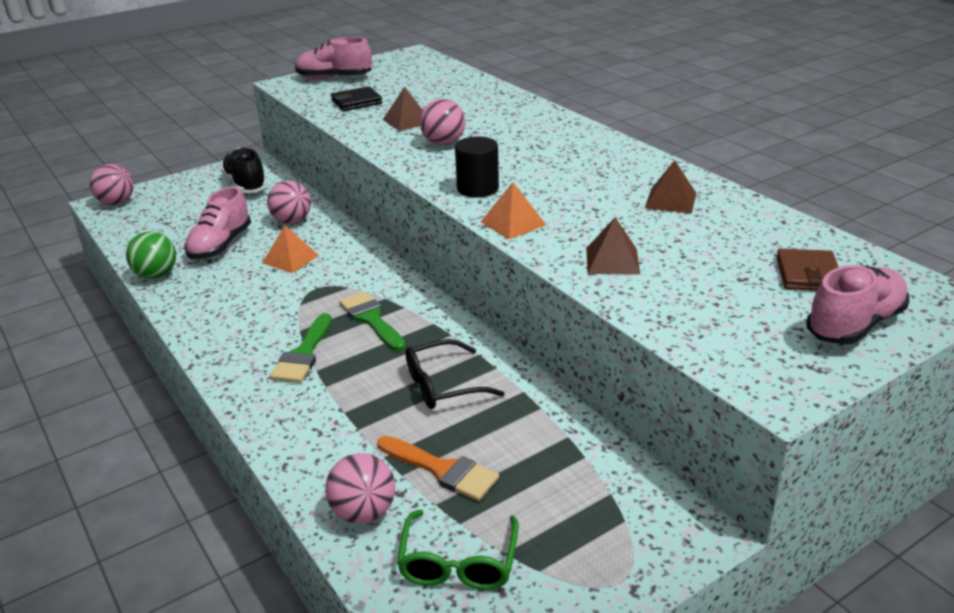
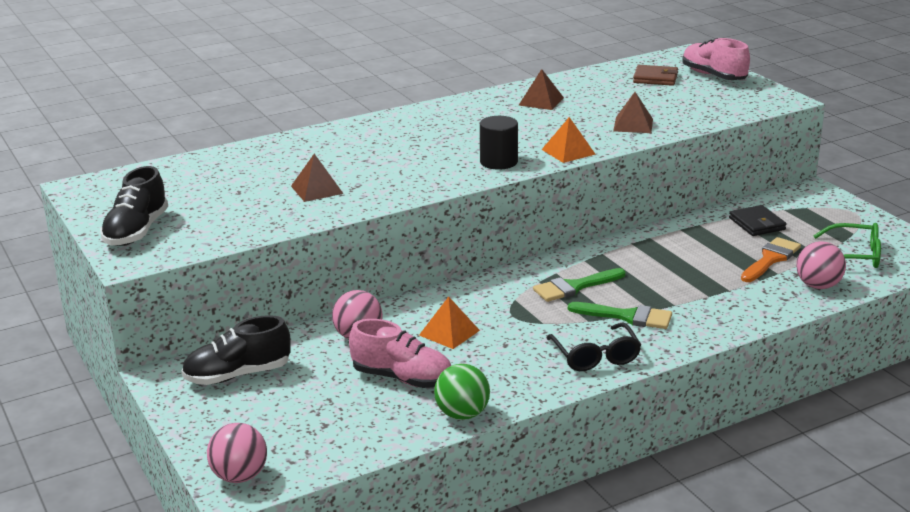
camera: 85 degrees left, 5 degrees down
(334, 78) = (136, 231): pink shoe -> black shoe
(356, 102) = (238, 216): black wallet -> black wallet (757, 224)
(443, 143) = (388, 173): pink ball -> none
(443, 385) = (673, 257): black glasses -> black glasses (595, 356)

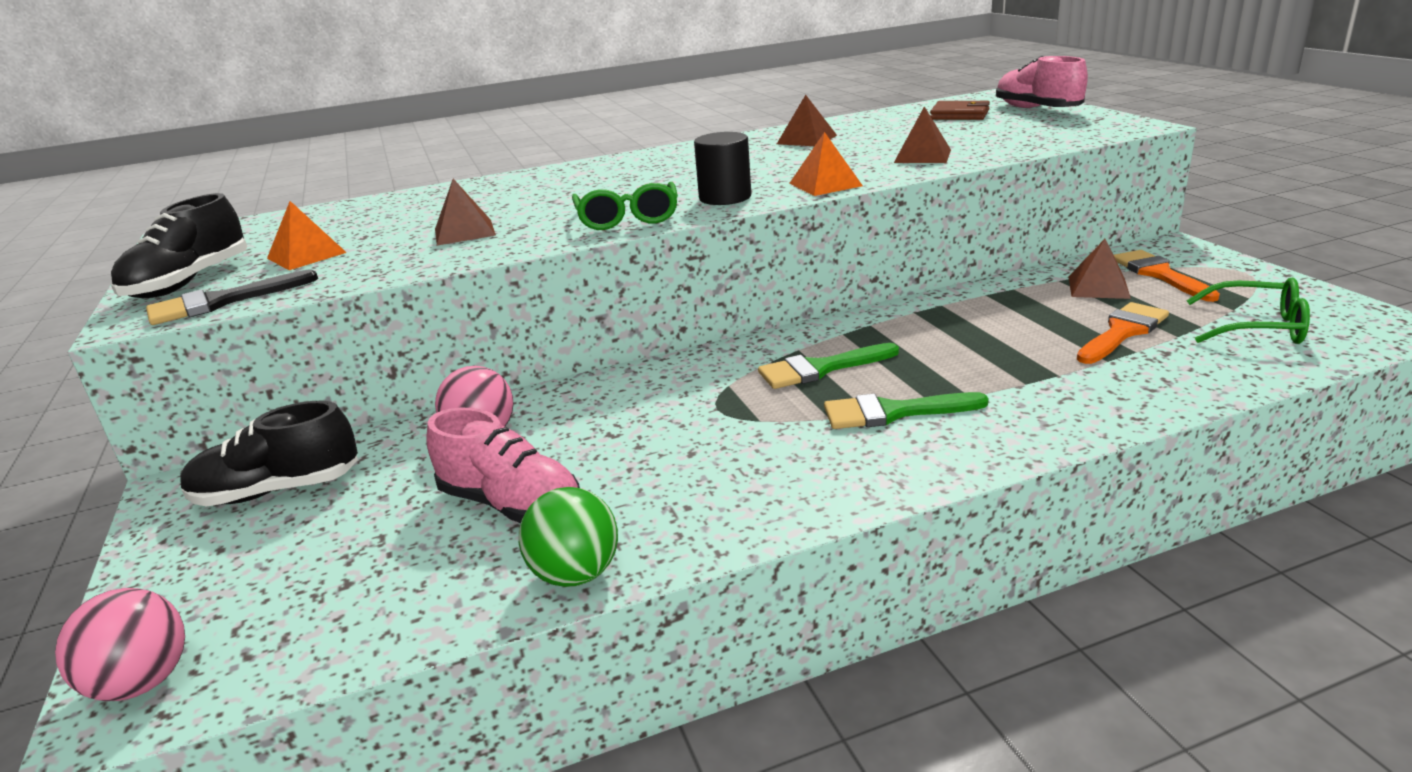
camera: 10 degrees right, 0 degrees up
(180, 248) = (221, 302): none -> black brush
(435, 180) = (627, 218): none -> green glasses
(449, 332) = (614, 432): orange pyramid -> orange pyramid (306, 255)
(595, 356) = (829, 476): black glasses -> none
(627, 316) = (893, 412): green brush -> green brush turned 150 degrees clockwise
(757, 224) = (1098, 287): black wallet -> brown pyramid
(798, 213) = (1159, 274): none -> orange brush
(818, 286) = (1205, 370): pink ball -> none

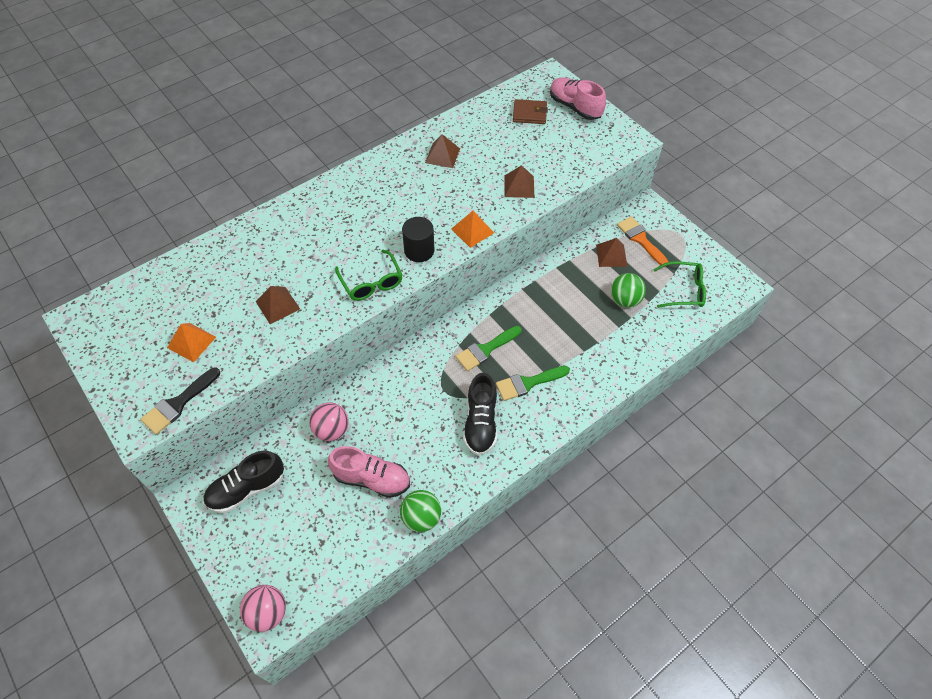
camera: 20 degrees left, 30 degrees up
(189, 282) = (137, 382): black shoe -> black shoe (480, 423)
(1122, 332) = (624, 300): orange brush -> green ball

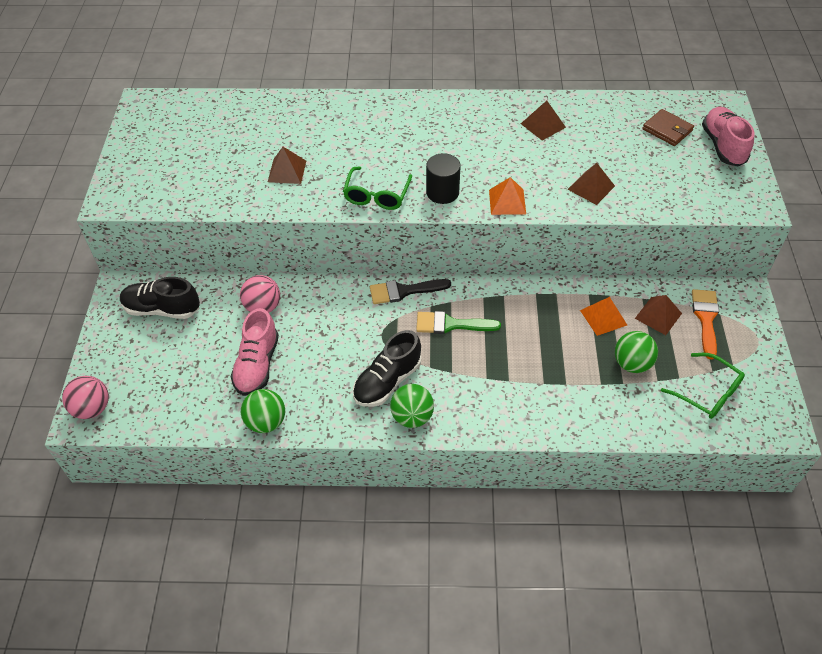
camera: 40 degrees right, 5 degrees down
(178, 404) = (149, 201): black brush -> black brush (404, 291)
(191, 342) = (200, 162): orange pyramid -> orange pyramid (603, 317)
(372, 478) = (257, 365): pink shoe -> pink shoe turned 45 degrees clockwise
(521, 436) = (412, 417): none -> green ball
(528, 383) = (462, 376): green brush -> none

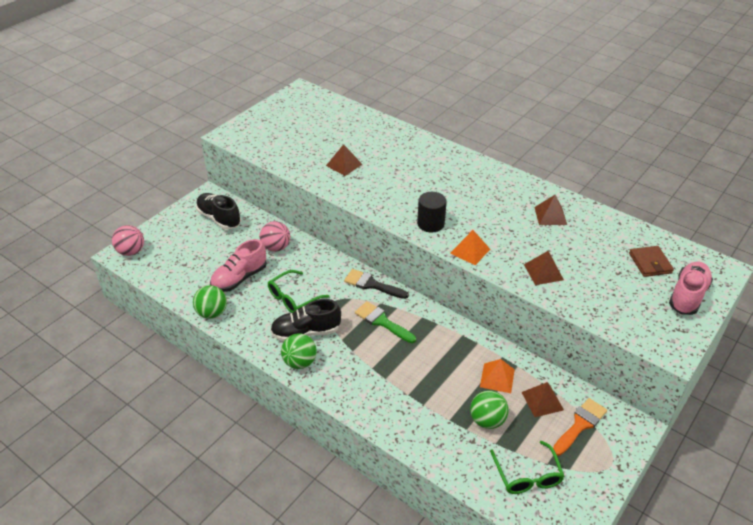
camera: 35 degrees right, 10 degrees down
(377, 195) = (385, 205): green glasses -> green glasses (293, 298)

